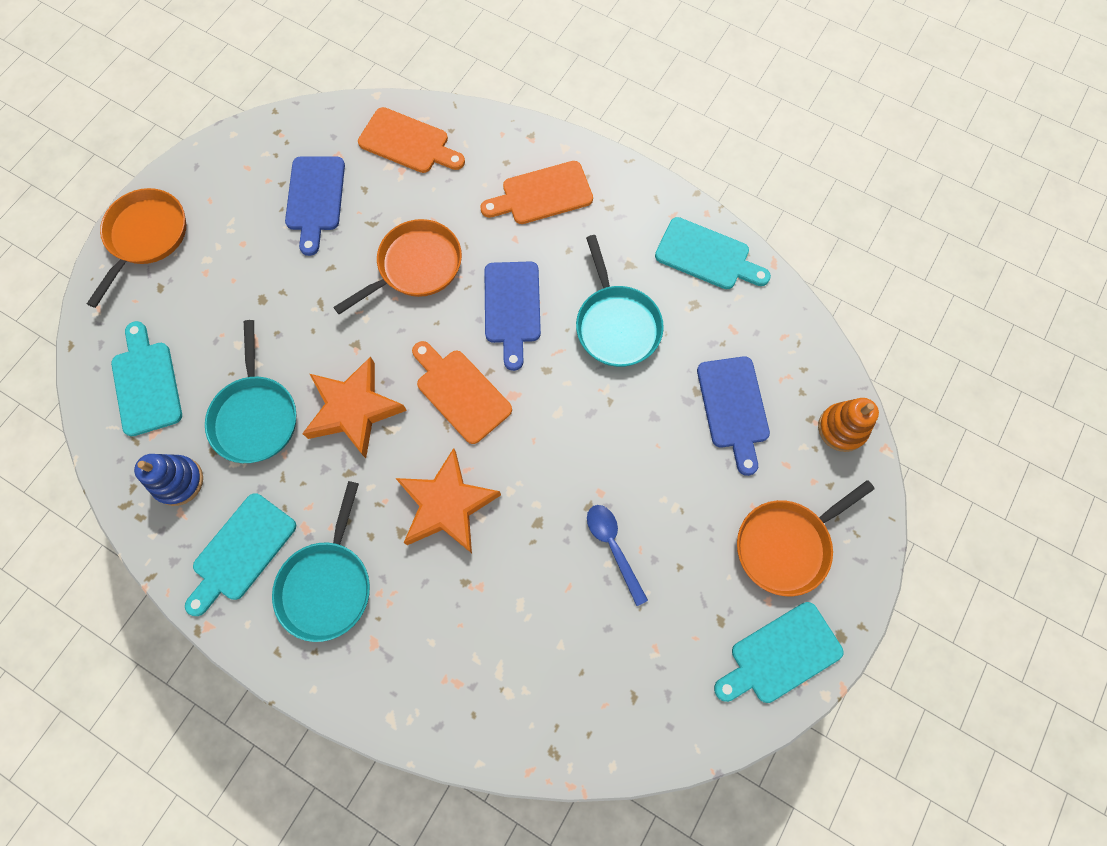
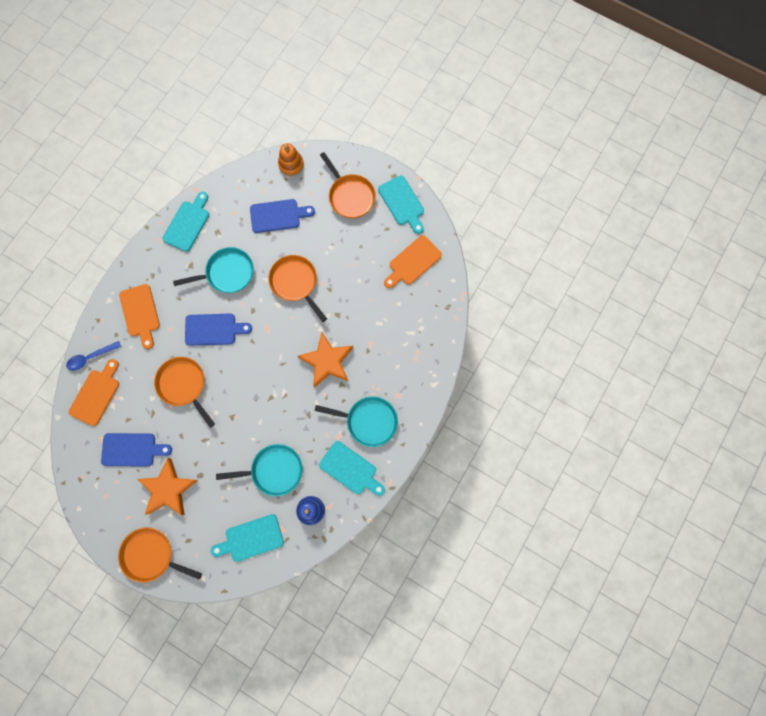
camera: 90 degrees left, 5 degrees up
(354, 409) = (272, 415): orange star -> orange star (168, 489)
(460, 393) = (264, 356): orange cutting board -> orange cutting board (413, 262)
(600, 443) = (295, 283): none -> orange pan
(613, 547) = (350, 277): blue spoon -> blue spoon (90, 357)

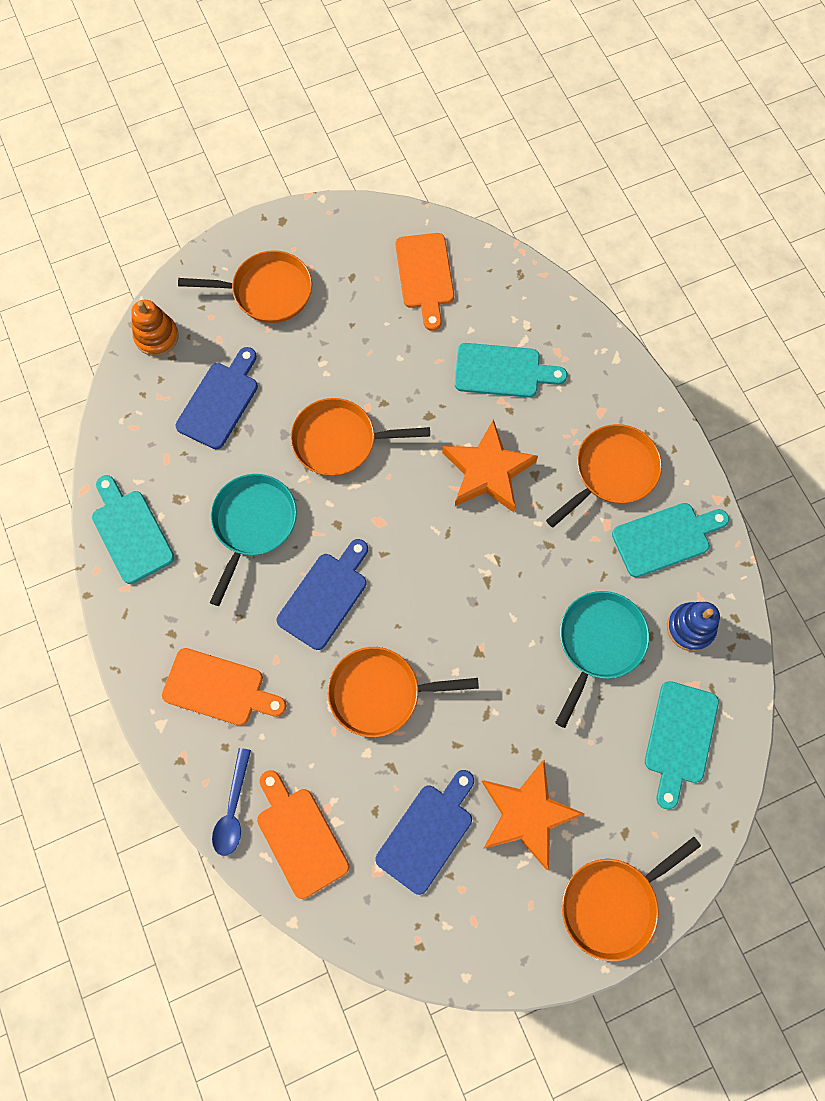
camera: 55 degrees left, 5 degrees down
(368, 421) = (612, 472): turquoise pan -> orange pan
(402, 203) = (330, 235): turquoise cutting board -> turquoise cutting board (502, 371)

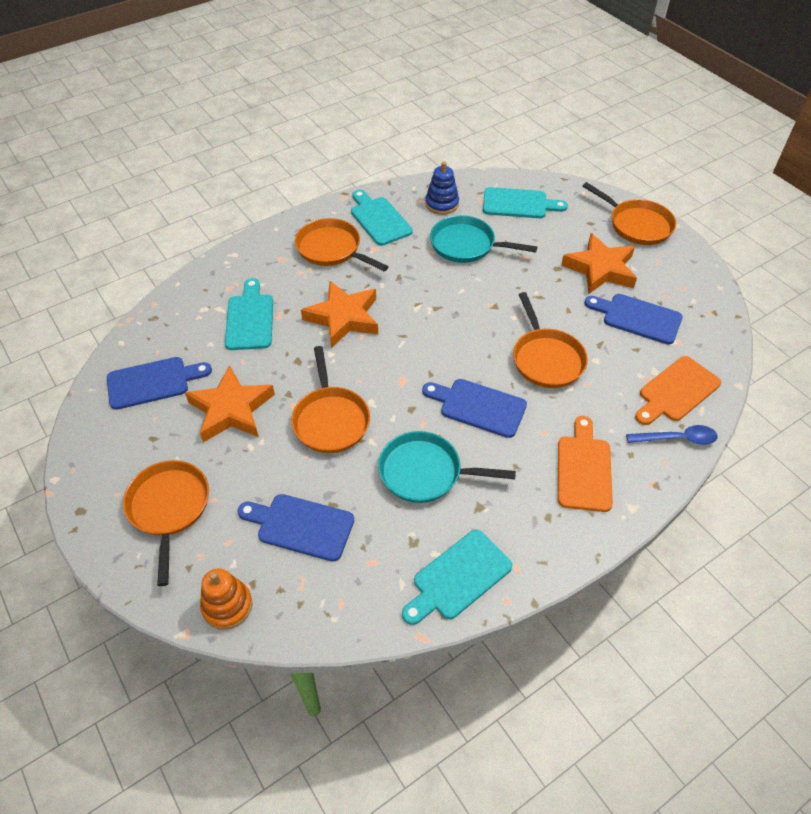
camera: 100 degrees left, 20 degrees down
(373, 347) = (231, 409): none -> orange star
(425, 275) = (152, 382): orange cutting board -> blue cutting board

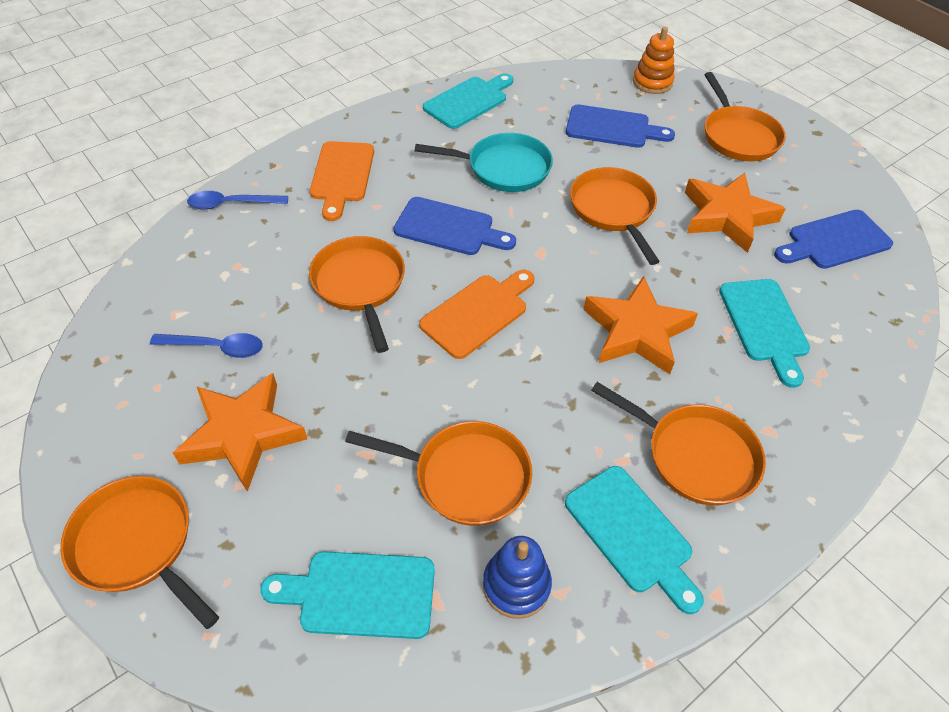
camera: 175 degrees right, 0 degrees up
(466, 245) = (465, 476): turquoise pan -> orange pan
(637, 318) = (216, 347): blue cutting board -> blue spoon
(677, 391) = (208, 252): orange cutting board -> orange cutting board (477, 313)

